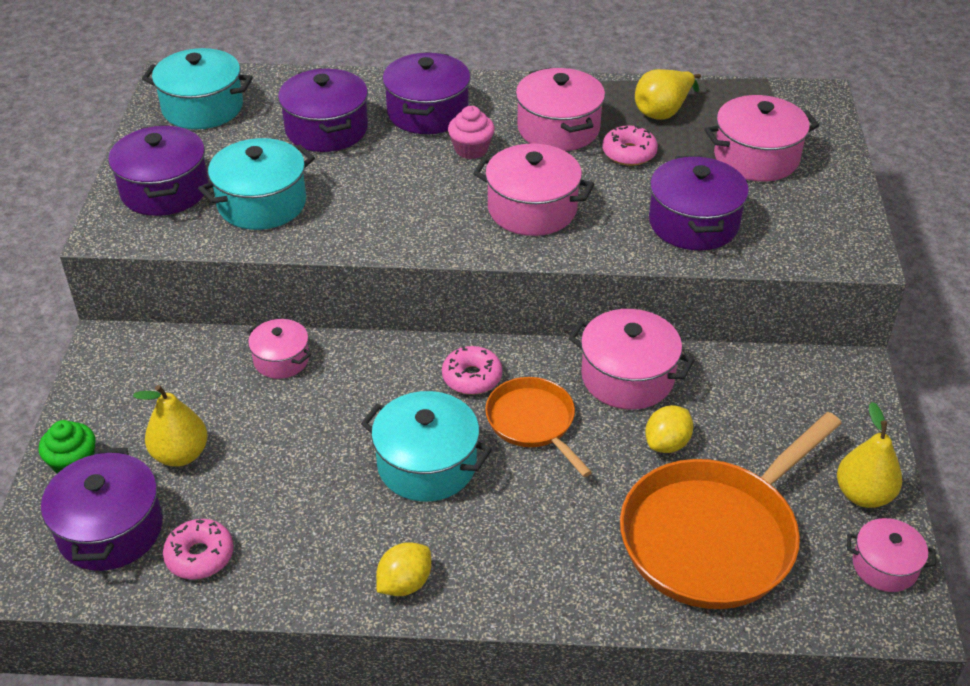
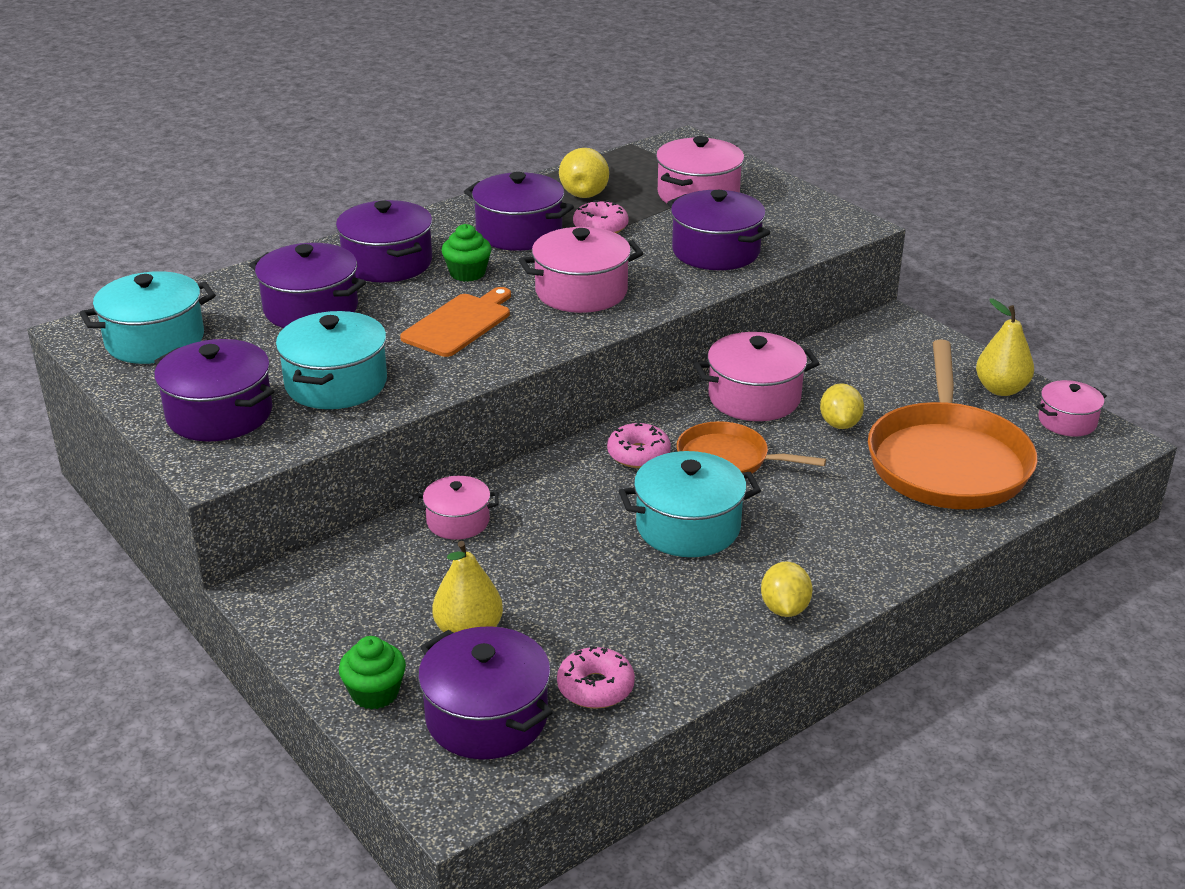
camera: 40 degrees left, 10 degrees down
(407, 193) = (459, 323): none -> orange cutting board
(471, 149) = (467, 273): pink cupcake -> green cupcake
(558, 129) = (519, 232): pink pot -> purple pot

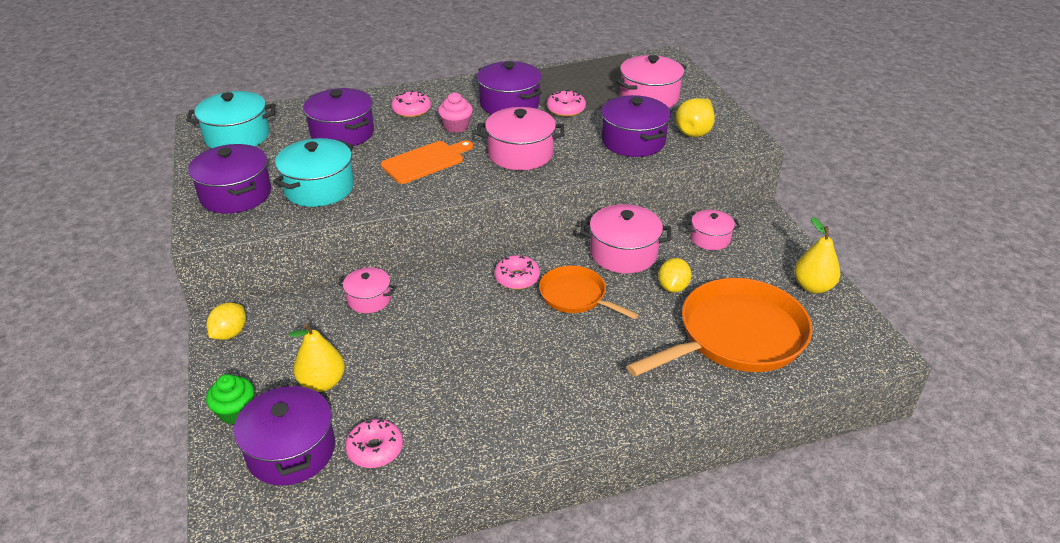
camera: 20 degrees right, 5 degrees up
(387, 263) = (411, 110): purple pot -> pink donut
(467, 273) = (456, 126): green cupcake -> pink cupcake
(585, 191) = (573, 82): yellow pear -> yellow pear (695, 131)
(688, 527) = (516, 341): turquoise pot -> none
(784, 608) = (543, 424): yellow lemon -> yellow lemon (230, 333)
(947, 461) = (736, 336): orange pan -> orange pan turned 150 degrees counterclockwise
(1067, 421) = (851, 325): pink pot -> pink pot (710, 238)

